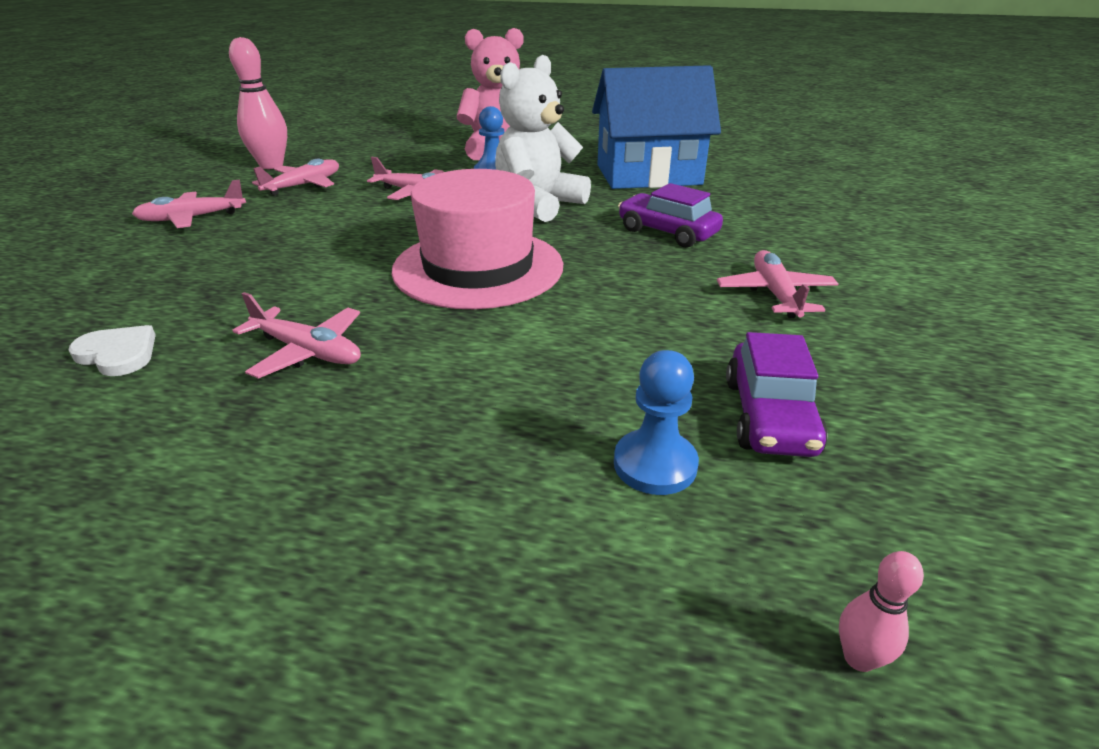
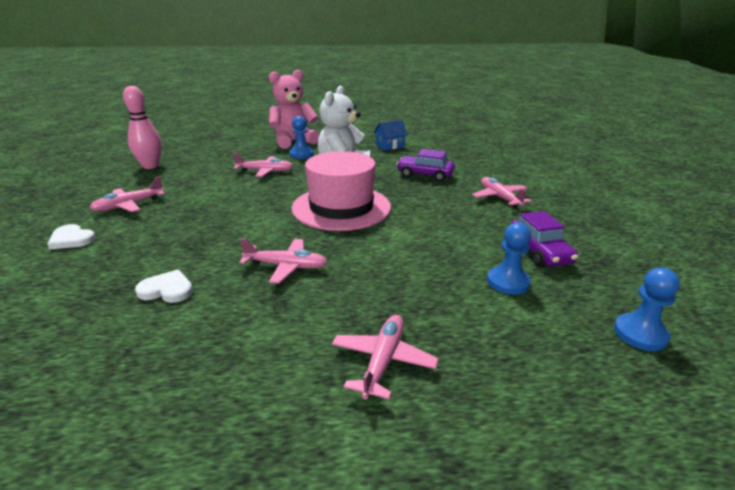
camera: 20 degrees left, 5 degrees down
(81, 255) = (72, 239): none -> white heart
(304, 185) = (187, 176): pink plane -> pink plane (383, 361)
(648, 175) = (390, 146): blue house -> blue house, size x0.44
(859, 658) = (640, 334): pink bowling pin -> blue pawn

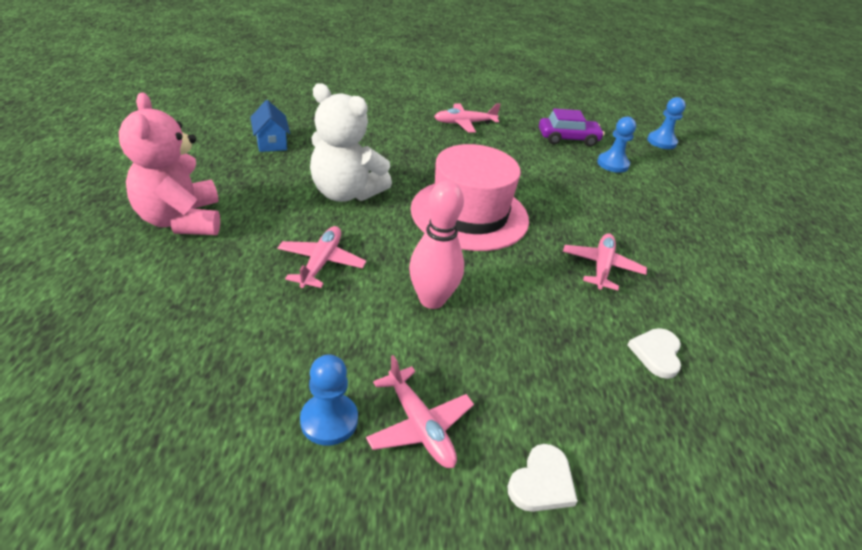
camera: 85 degrees left, 10 degrees up
(150, 166) = (209, 421): pink bowling pin -> pink bowling pin (432, 300)
(301, 154) = (259, 220): blue pawn -> blue pawn (329, 420)
(383, 361) = (716, 236): pink plane -> none
(425, 175) = (391, 144): purple car -> none

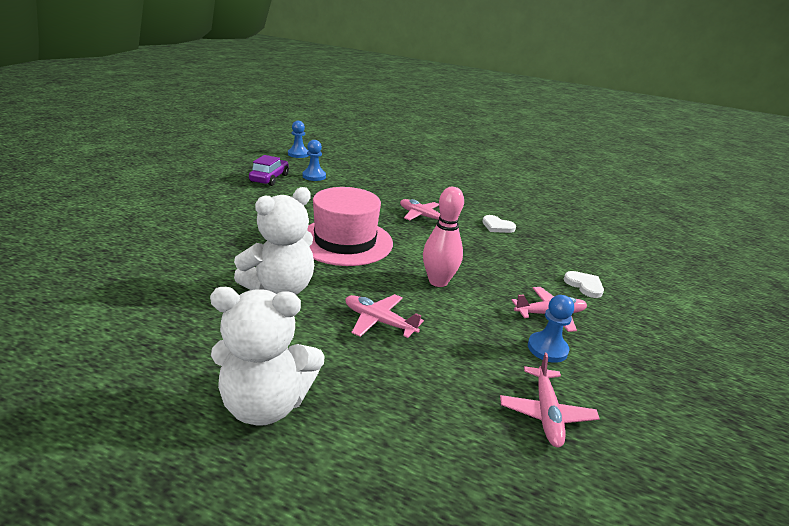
camera: 70 degrees left, 10 degrees down
(181, 220) = (266, 403): pink teddy bear -> white teddy bear
(271, 143) = (144, 315): blue house -> none
(464, 123) = (208, 207): pink plane -> pink plane (546, 413)

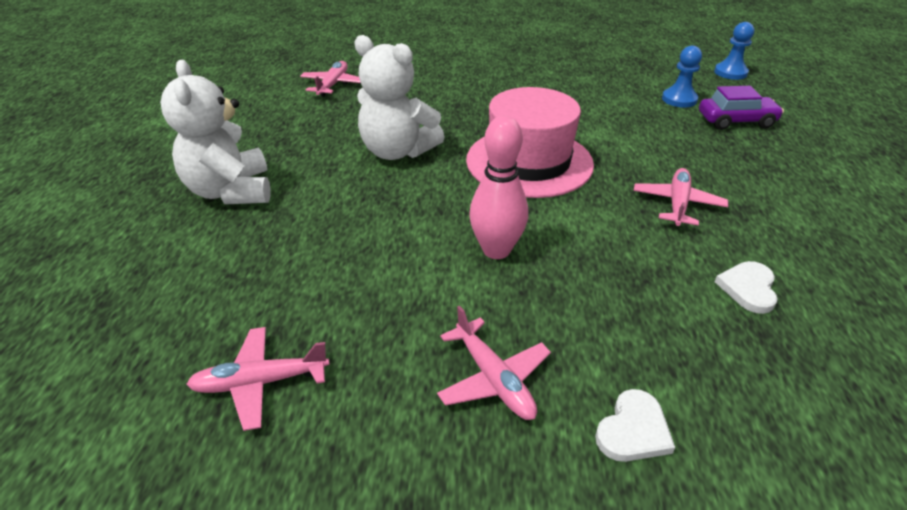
camera: 75 degrees right, 10 degrees up
(269, 178) = (628, 79): purple car -> purple car (736, 121)
(379, 321) = (377, 222): pink plane -> pink plane (333, 85)
(547, 349) = (397, 379): blue pawn -> none

